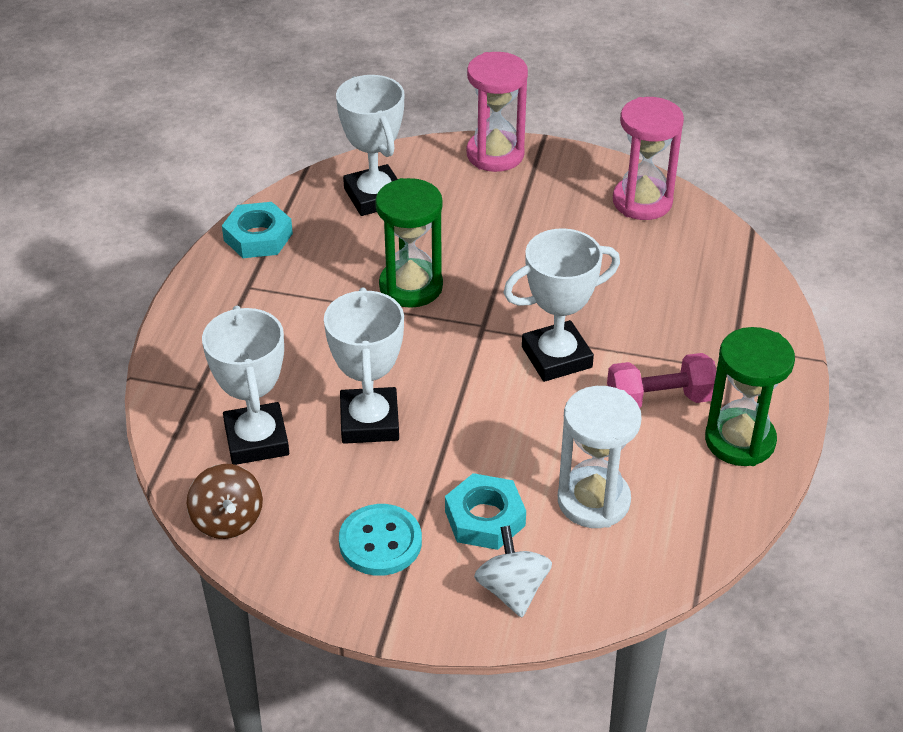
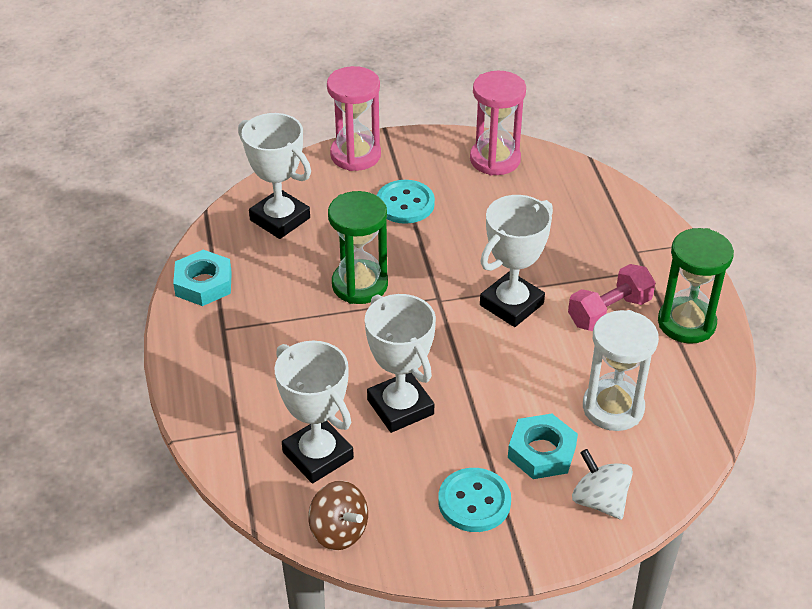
camera: 25 degrees left, 0 degrees up
(513, 219) = (405, 204): none -> turquoise button

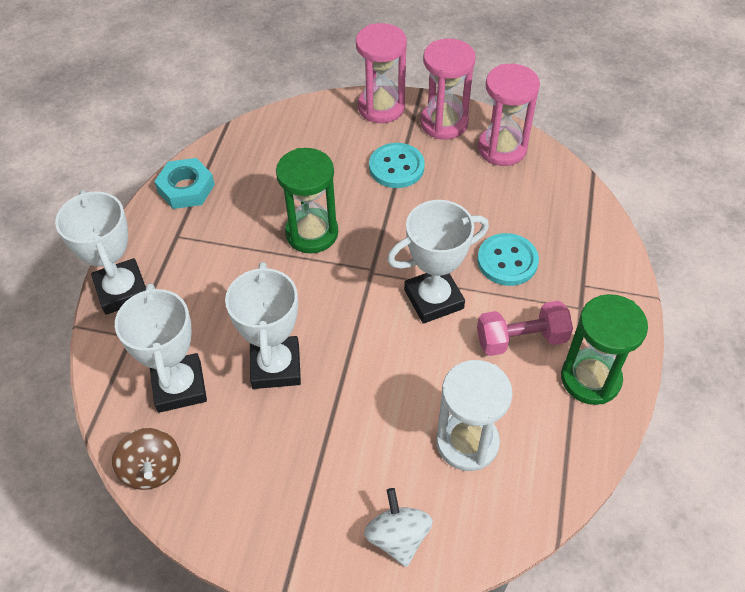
camera: 25 degrees right, 10 degrees up
(280, 219) = (283, 148): white trophy -> white trophy (122, 290)
(426, 152) = (444, 123): none -> pink hourglass
(474, 502) = (283, 489): turquoise button -> turquoise button (507, 261)
(542, 452) = (374, 462): turquoise nut -> none

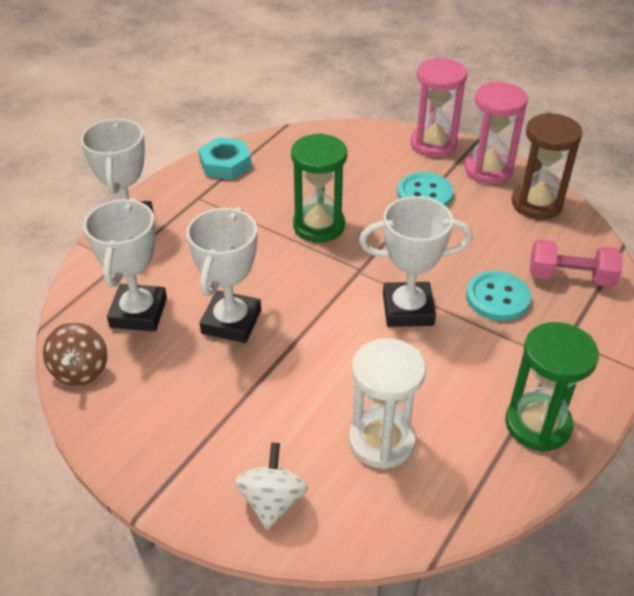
camera: 20 degrees right, 10 degrees down
(502, 148) = (536, 204): pink hourglass -> brown hourglass
(521, 339) = (480, 368): pink dumbbell -> pink dumbbell (570, 277)

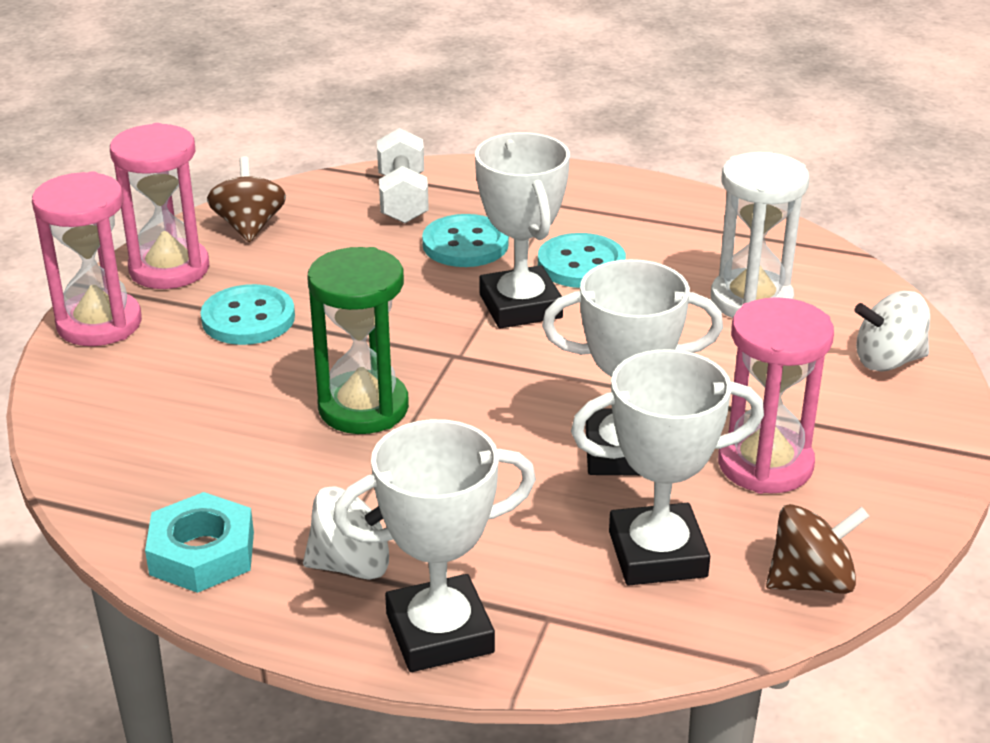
camera: 105 degrees left, 10 degrees down
(189, 384) = (765, 464): none -> pink hourglass
(192, 206) = (352, 565): none -> white spinning top
(457, 353) = (581, 264): none -> turquoise button
(536, 204) = (249, 227): brown hourglass -> brown spinning top
(538, 424) = (660, 210): green hourglass -> none
(570, 277) = (402, 198): pink dumbbell -> white dumbbell

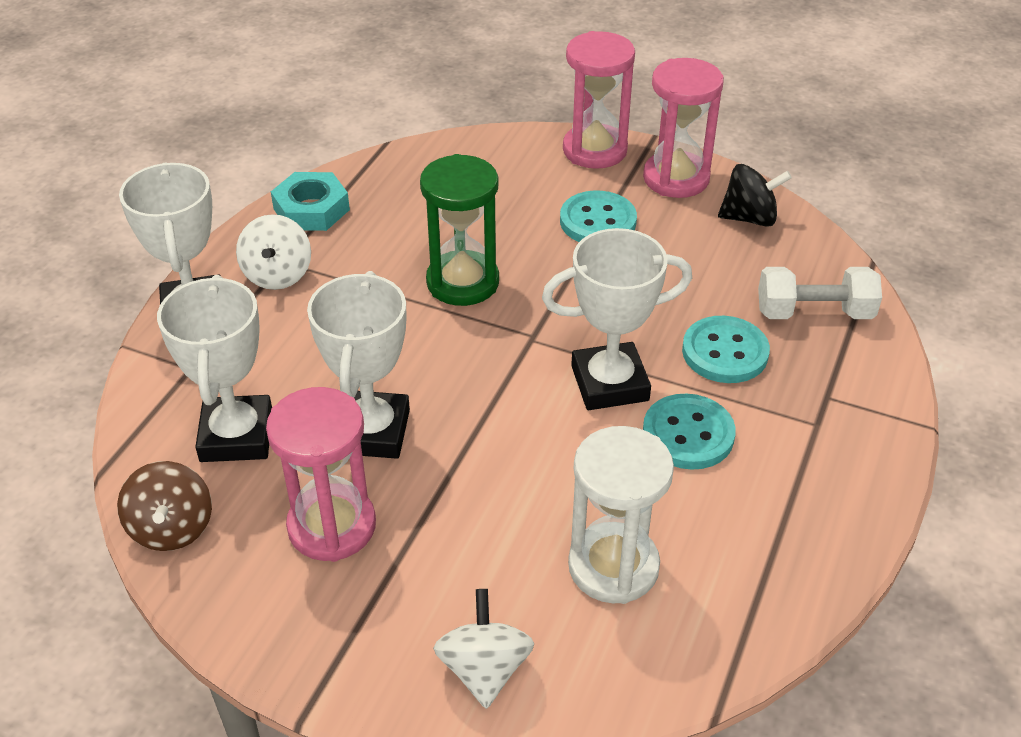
camera: 95 degrees right, 10 degrees up
(249, 227) = (749, 218): brown spinning top -> black spinning top

